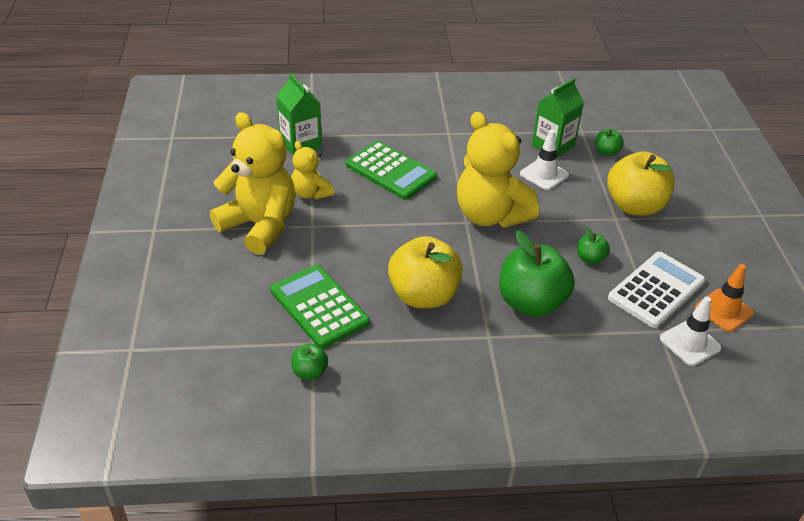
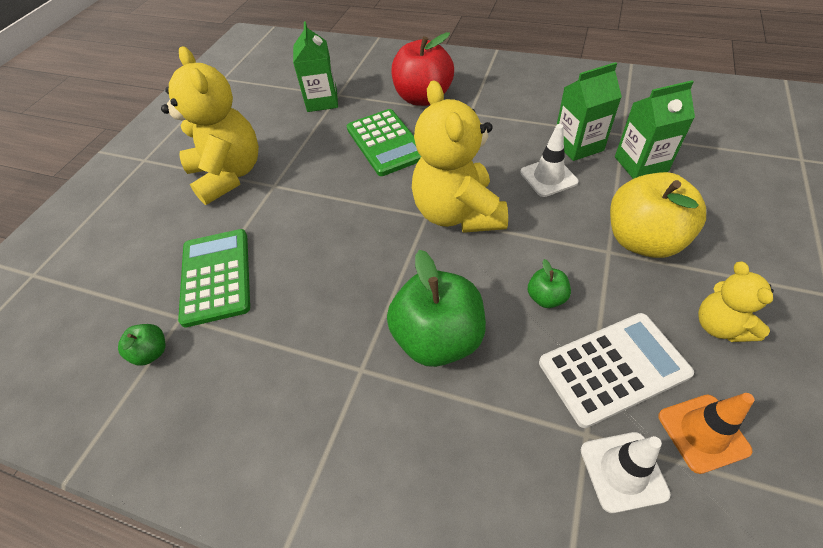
camera: 30 degrees right, 10 degrees up
(311, 193) = (296, 151): yellow teddy bear -> yellow teddy bear (720, 326)
(397, 126) = (423, 98): none -> red apple
(423, 295) = (325, 293): yellow apple -> none
(606, 152) = (641, 164): green apple -> green carton

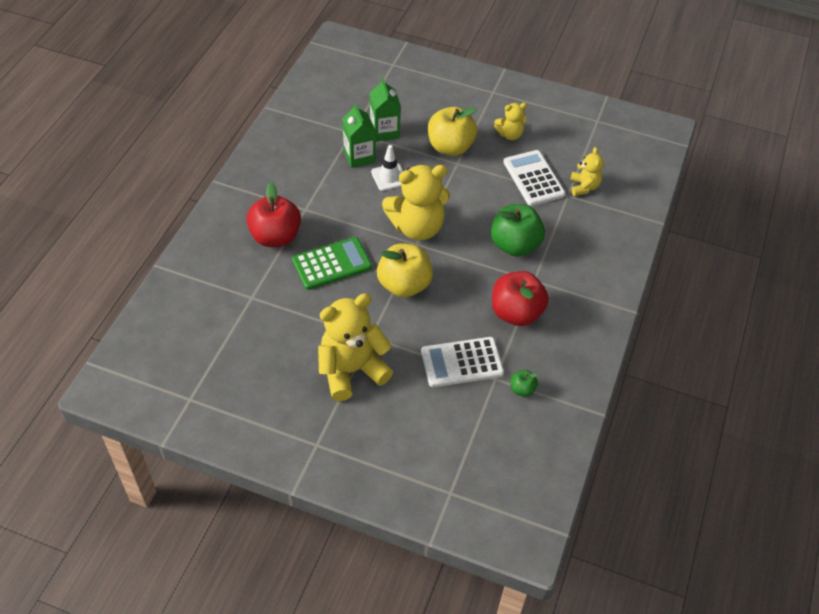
camera: 95 degrees left, 0 degrees up
(216, 276) = (462, 362): green calculator -> white calculator
(294, 342) = (516, 313): none -> red apple
(322, 101) = (259, 309): green carton -> none
(352, 208) = (404, 285): none -> yellow apple
(546, 298) = (489, 195): green apple -> none
(623, 471) = (584, 187): white traffic cone -> yellow teddy bear
(703, 433) = (565, 157): orange traffic cone -> none

